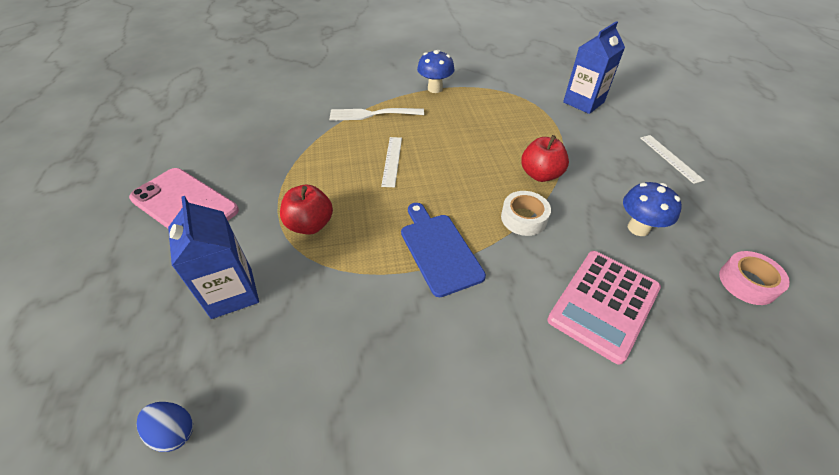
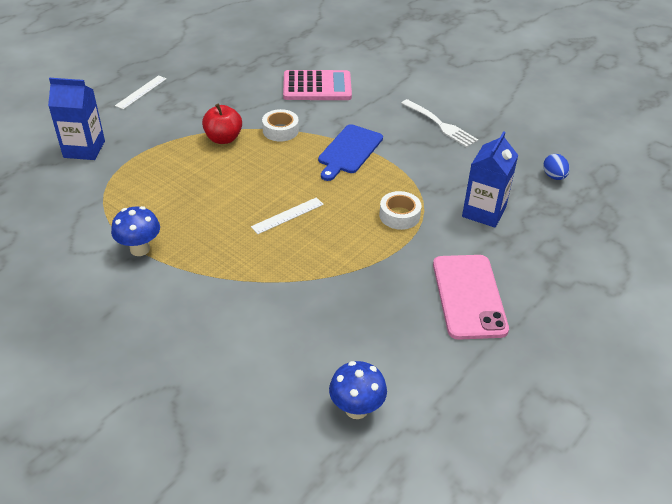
camera: 130 degrees left, 5 degrees down
(310, 225) = (399, 215): red apple -> white tape
(373, 114) = (231, 266): white fork -> white fork (440, 124)
(638, 228) = (239, 89): blue mushroom -> blue mushroom (356, 409)
(747, 283) = (248, 52): pink tape -> none

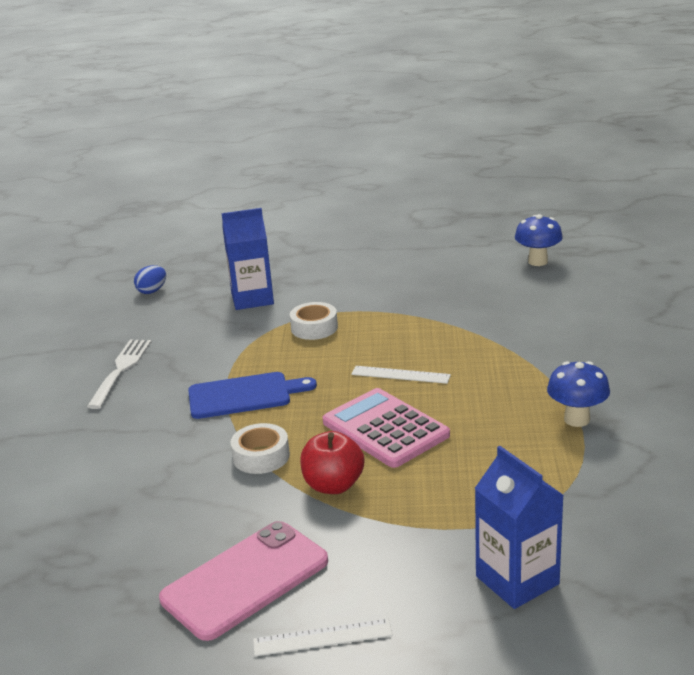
camera: 125 degrees left, 15 degrees down
(317, 87) = (120, 486): pink calculator -> pink calculator (385, 429)
(468, 296) = (370, 269): pink phone -> pink phone (245, 580)

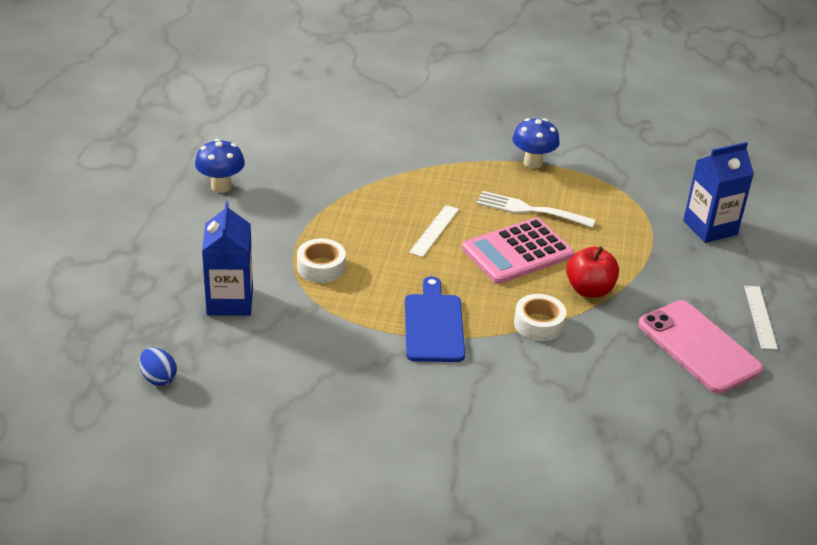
camera: 85 degrees left, 10 degrees up
(121, 370) = (347, 409): white fork -> white fork (531, 210)
(537, 261) = (261, 120): blue mushroom -> blue mushroom (221, 186)

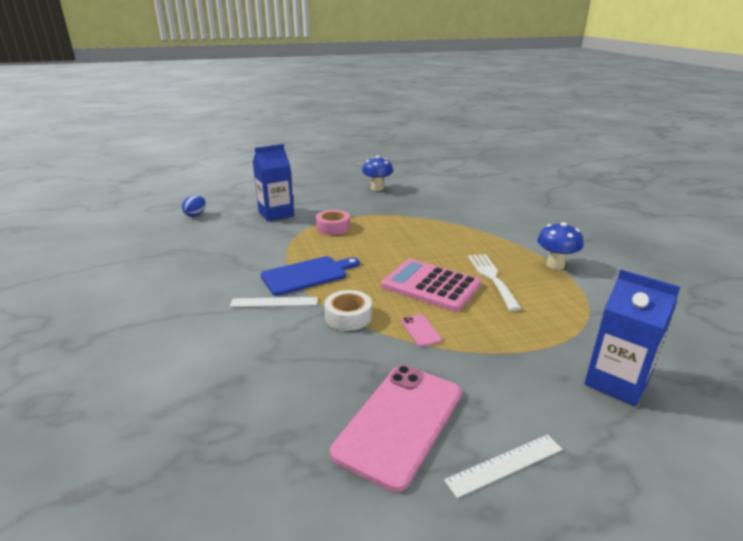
camera: 65 degrees right, 10 degrees down
(321, 267) = (333, 227): white tape -> pink tape
(434, 230) = (415, 250): white ruler -> white ruler (274, 302)
(589, 290) = (421, 330): red apple -> pink phone

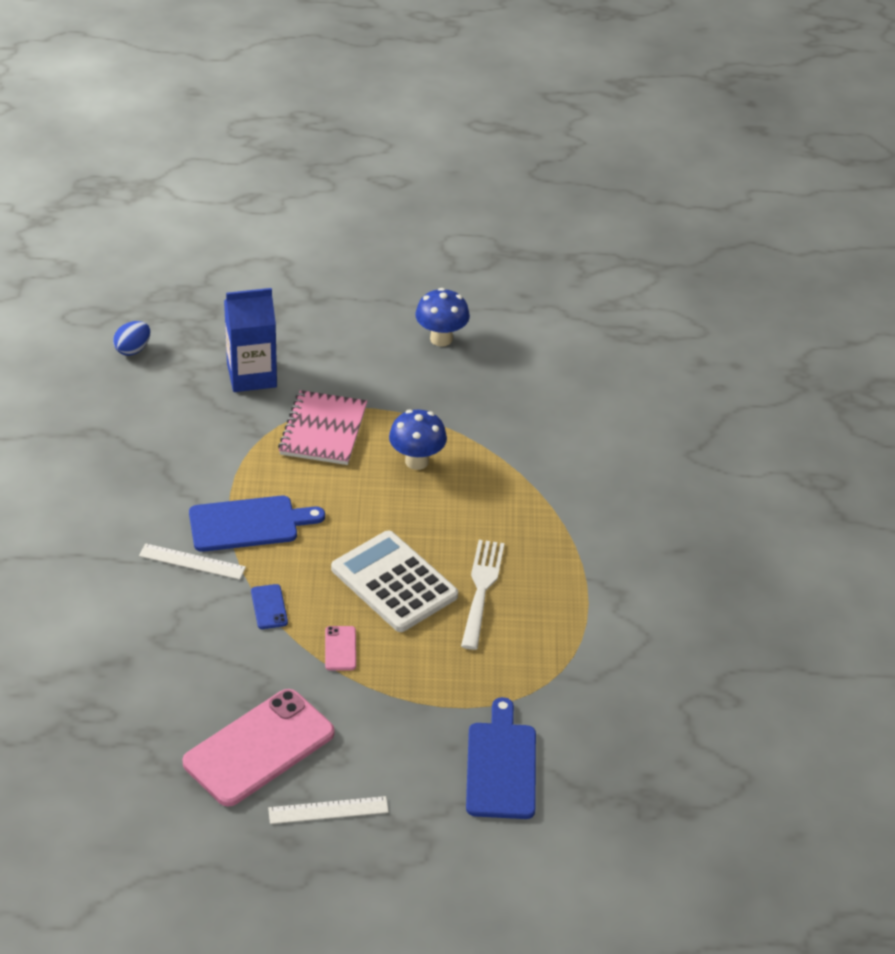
camera: 15 degrees right, 15 degrees up
(333, 227) = (323, 430): pink tape -> pink notebook
(348, 316) = (269, 607): white tape -> blue phone
(431, 285) = (394, 582): pink calculator -> white calculator
(555, 265) = (585, 587): blue mushroom -> blue mushroom (417, 461)
(616, 382) = (501, 766): blue carton -> blue cutting board

